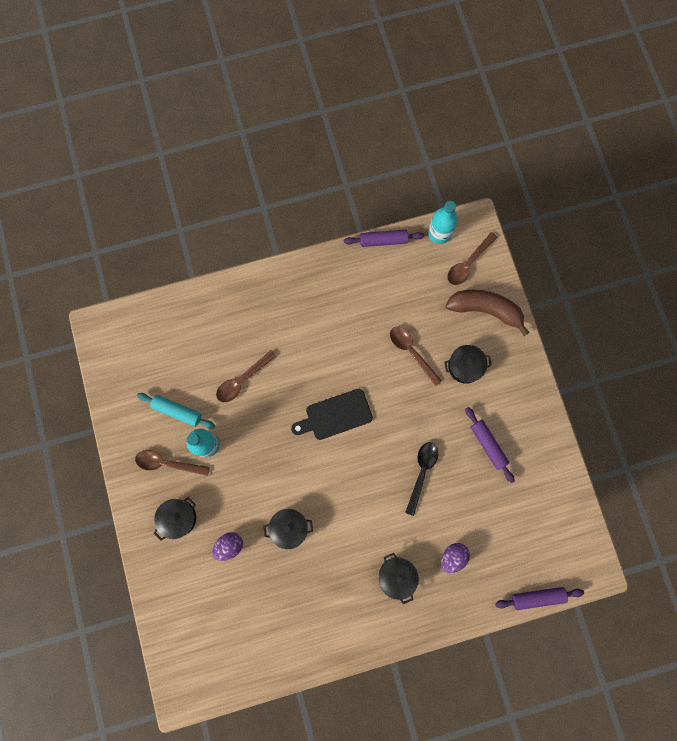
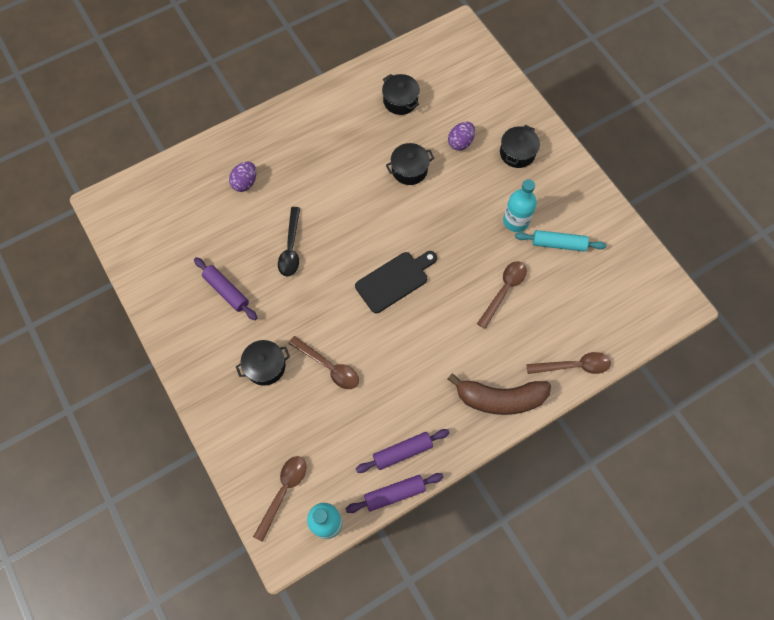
camera: 165 degrees right, 10 degrees down
(167, 463) = (547, 195): brown spoon -> brown spoon (573, 366)
(397, 576) = (296, 155): black pot -> black pot (400, 101)
(485, 310) = (253, 437): brown banana -> brown banana (500, 398)
(537, 597) = (158, 169): purple rolling pin -> purple rolling pin (402, 452)

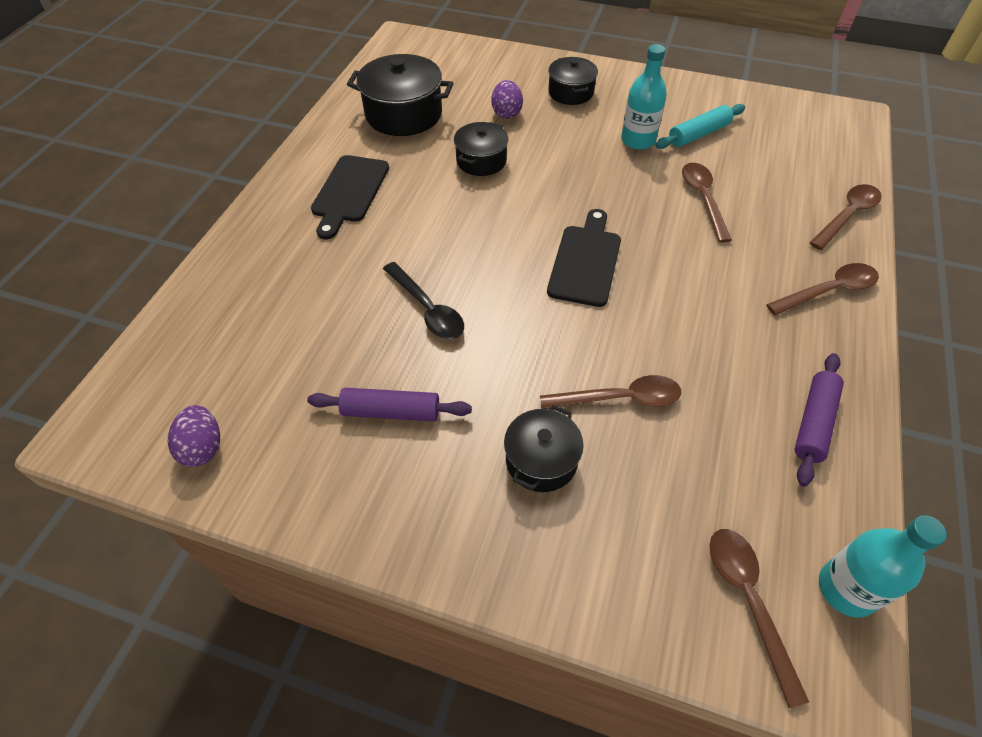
camera: 40 degrees left, 15 degrees down
(245, 183) = (294, 281): purple egg -> purple egg (203, 447)
(319, 141) = (349, 192): none -> black cutting board
(394, 494) = (867, 477): purple rolling pin -> none
(400, 101) = (404, 114): black pot -> black pot, size x1.63
(500, 398) = (828, 291): brown banana -> brown spoon

